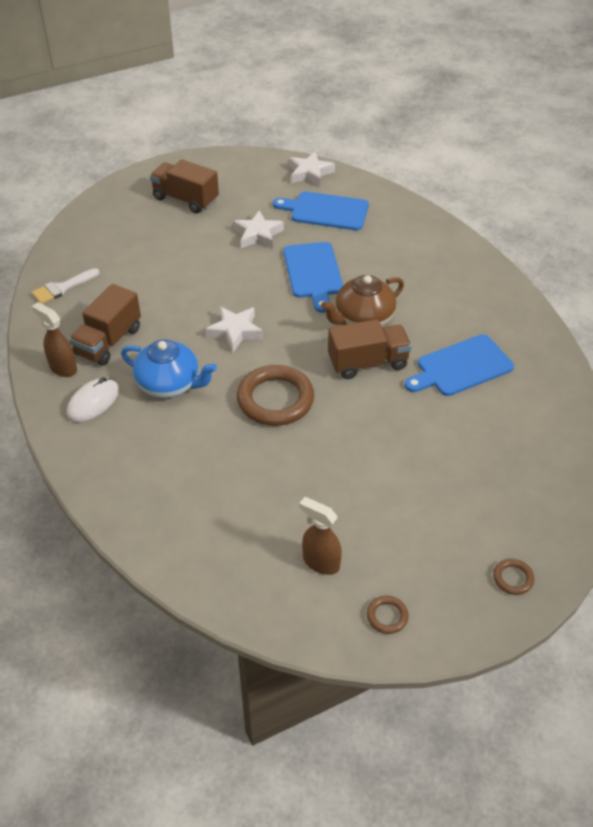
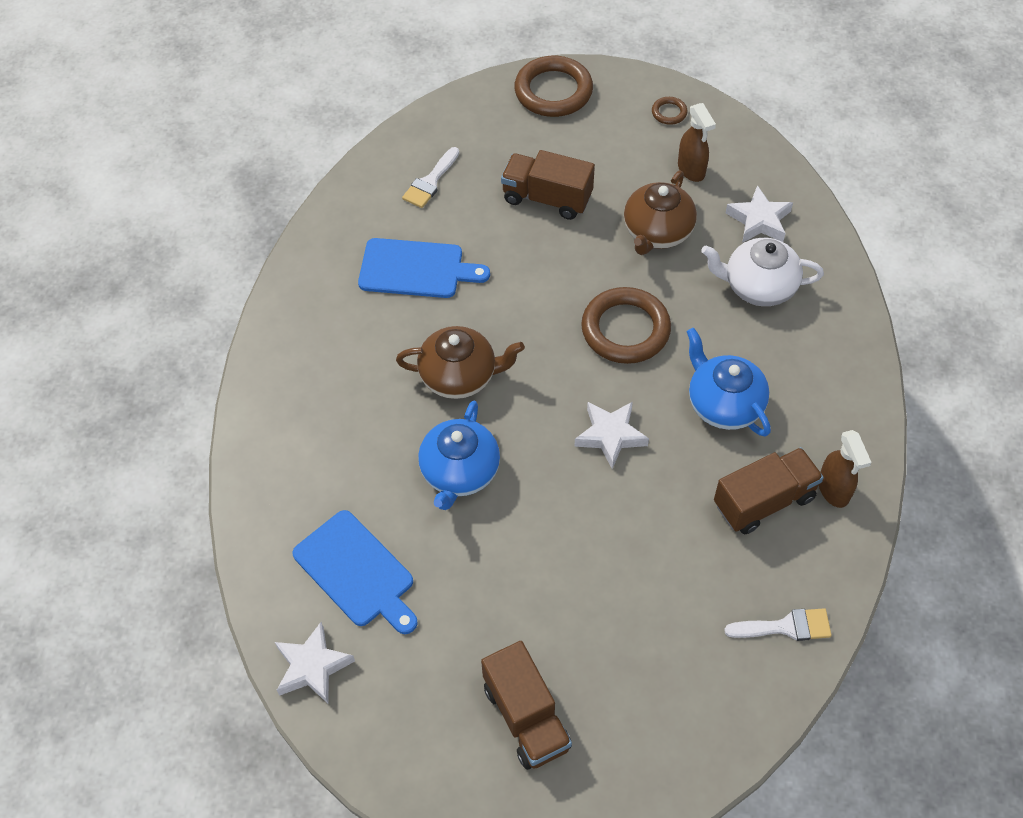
camera: 145 degrees left, 10 degrees up
(93, 402) = (817, 425): white mouse -> none
(193, 482) = (758, 286): none -> white teapot
(258, 235) = (477, 579): white star -> white star (759, 220)
(307, 486) = (657, 232): none -> brown teapot
(313, 273) = (459, 472): blue cutting board -> blue teapot
(368, 363) = (501, 321): brown truck -> brown truck (547, 198)
(513, 578) = (553, 91): brown ring -> brown ring, size x2.23
(522, 434) = (430, 182): none -> white brush

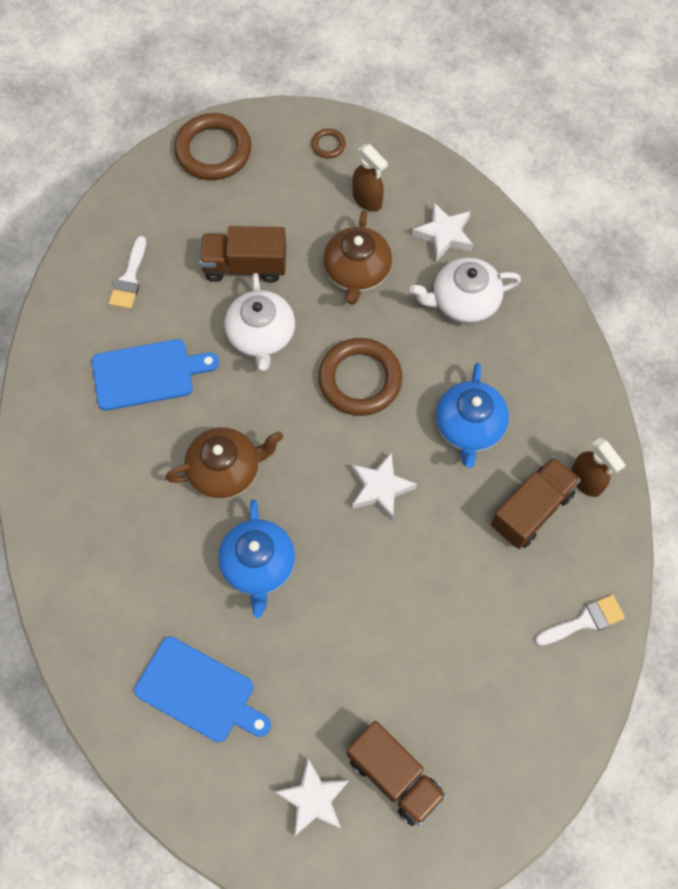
camera: 20 degrees left, 10 degrees up
(312, 666) = (191, 794): white star -> white star (313, 799)
(540, 265) = (261, 336): none -> white teapot
(724, 404) = (469, 427): blue teapot -> blue teapot turned 120 degrees counterclockwise

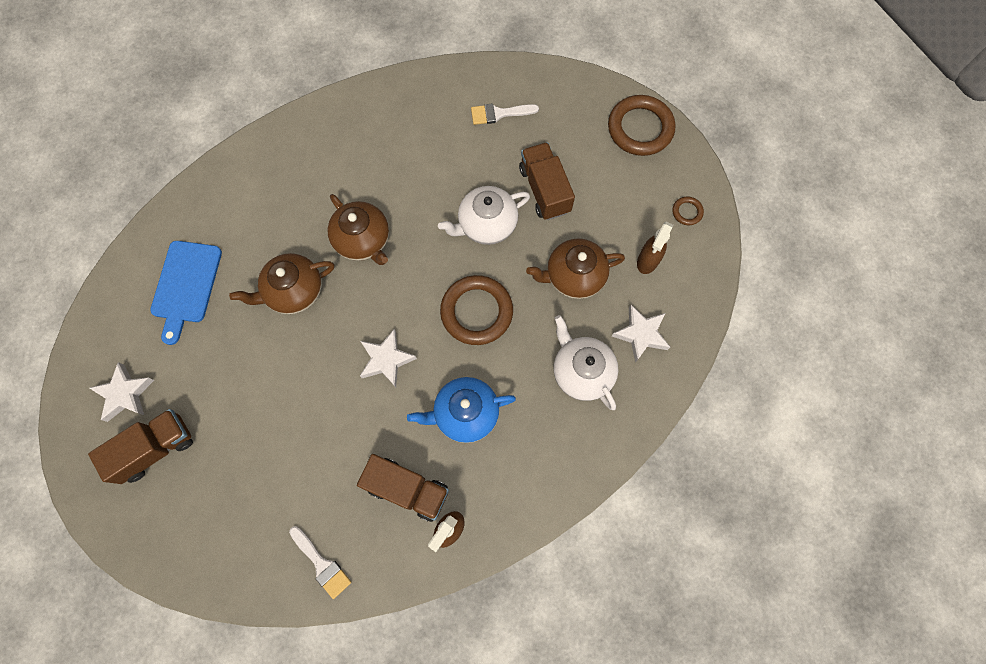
camera: 70 degrees right, 5 degrees up
(148, 374) = (423, 157): blue cutting board -> none
(258, 566) = (294, 291): blue teapot -> brown teapot
(394, 776) = (155, 448): brown truck -> brown truck turned 150 degrees counterclockwise

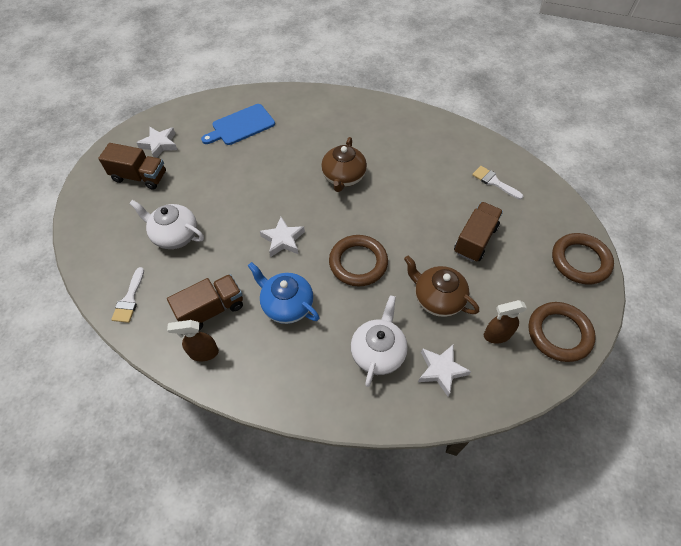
camera: 50 degrees right, 15 degrees down
(294, 291) = (282, 169): brown teapot -> none
(407, 489) = (211, 309): brown truck -> brown truck turned 105 degrees counterclockwise
(486, 224) = (418, 227): white teapot -> white teapot (175, 235)
(687, 212) = (559, 333): brown ring -> brown ring, size x2.23

